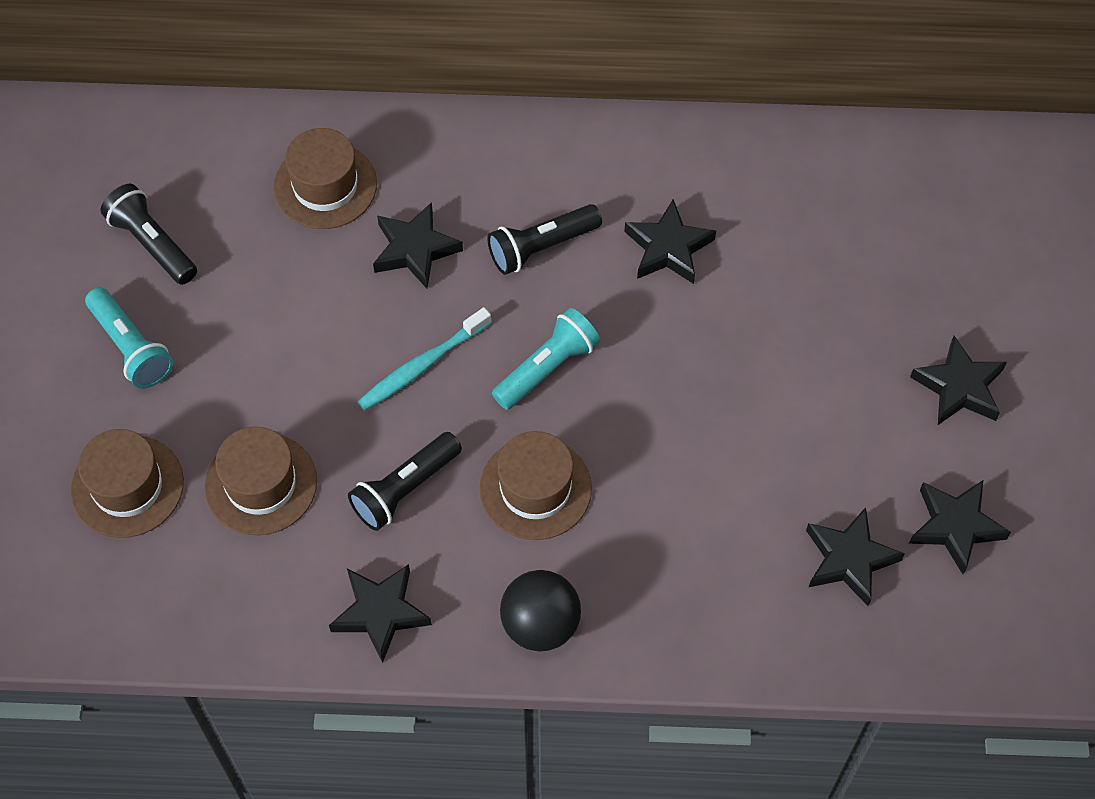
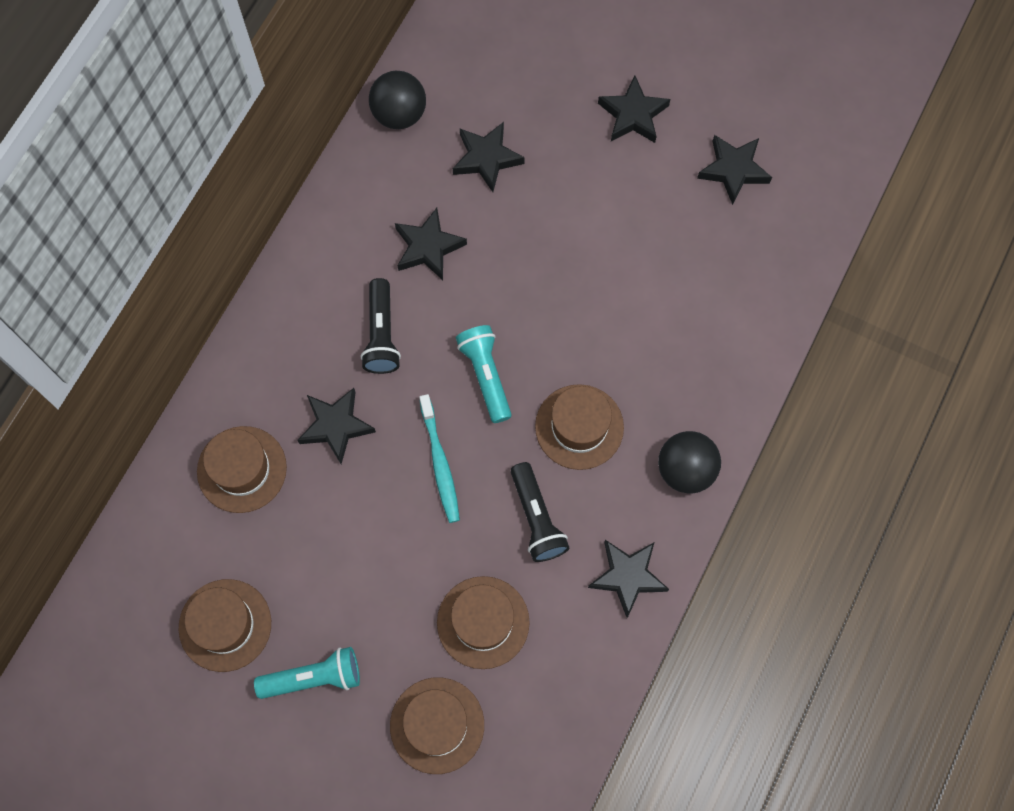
camera: 65 degrees left, 10 degrees up
(153, 243) = (225, 625): black flashlight -> brown hat
(811, 153) = (399, 114): none -> black ball
(849, 559) = (727, 247): black star -> black star (486, 159)

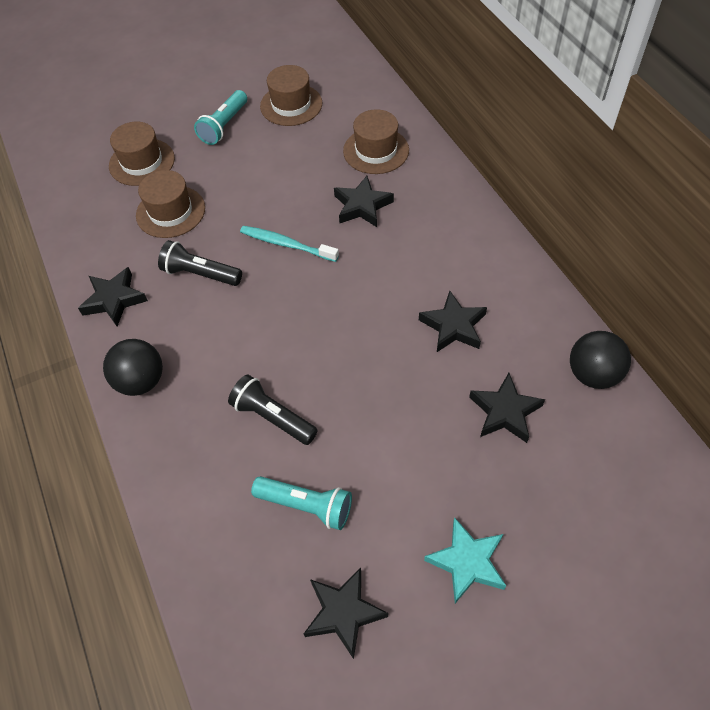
camera: 130 degrees right, 15 degrees down
(381, 334) = (406, 262): black flashlight -> black flashlight (273, 417)
(486, 375) = (322, 303): turquoise flashlight -> turquoise flashlight (306, 506)
(579, 427) = (234, 336): brown hat -> none
(633, 115) = (467, 562): black star -> turquoise star

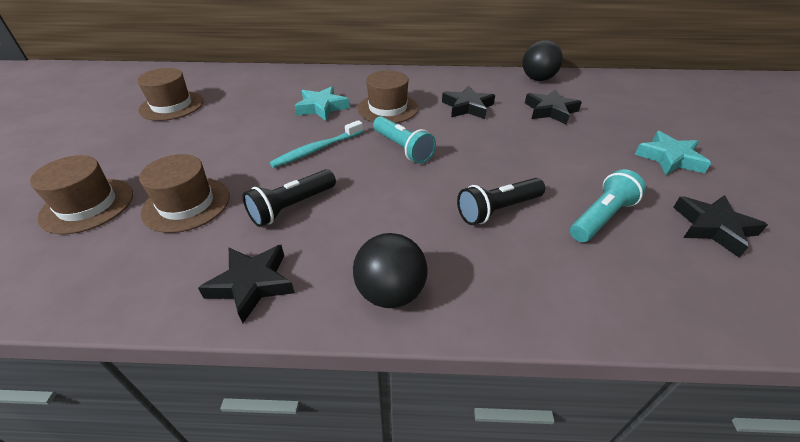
camera: 65 degrees left, 15 degrees down
(224, 126) = (134, 142): turquoise flashlight -> turquoise flashlight (402, 148)
(362, 206) = (321, 107): black star -> turquoise star
(376, 150) = (277, 88): brown hat -> brown hat (388, 108)

